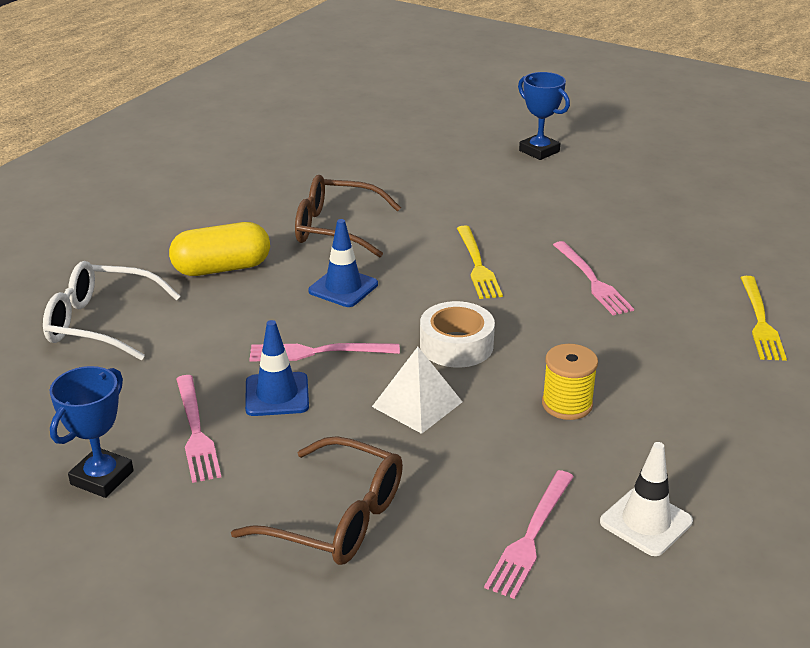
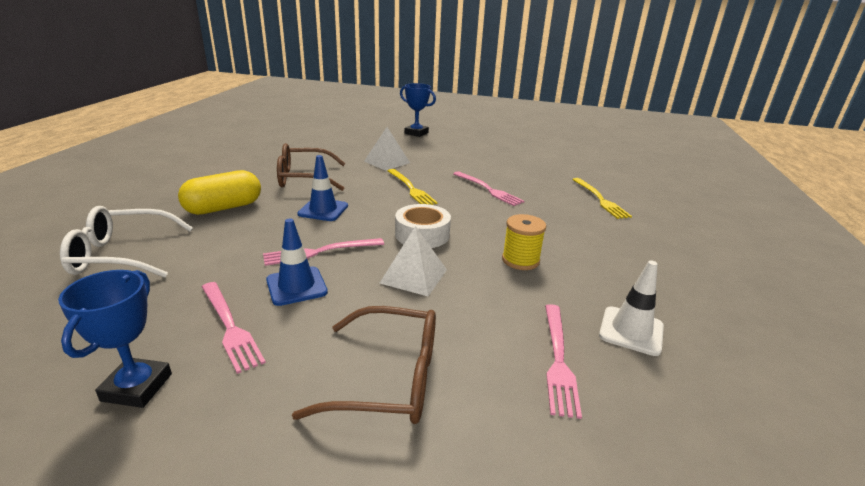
camera: 20 degrees left, 5 degrees down
(464, 209) = (387, 162): none -> white pyramid

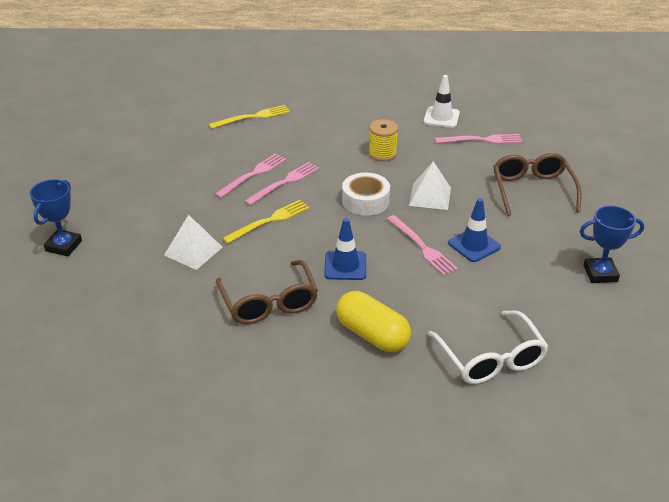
camera: 100 degrees left, 10 degrees up
(229, 326) = (533, 259): pink fork -> pink fork (284, 183)

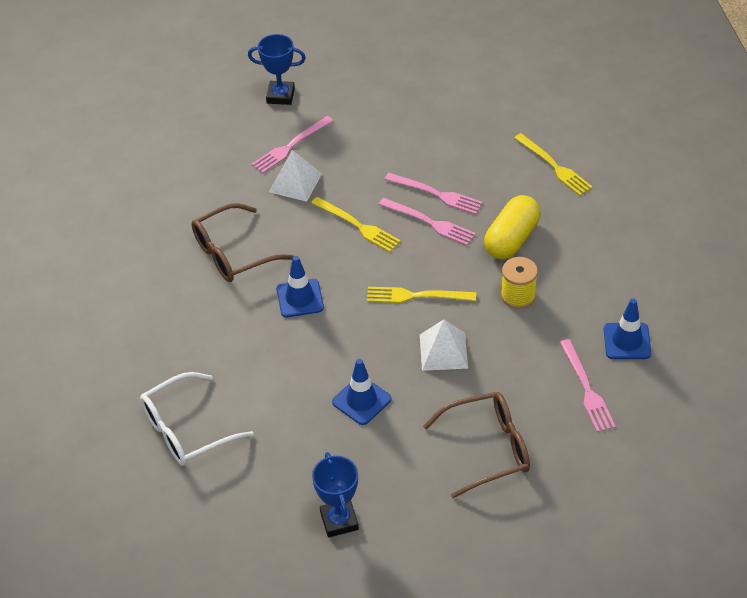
camera: 80 degrees right, 10 degrees up
(365, 201) = (416, 296): white tape -> yellow fork
(372, 335) = (203, 335): yellow capsule -> yellow capsule (511, 239)
(422, 247) = (347, 355): pink fork -> pink fork (291, 146)
(441, 117) = (627, 341): white traffic cone -> blue traffic cone

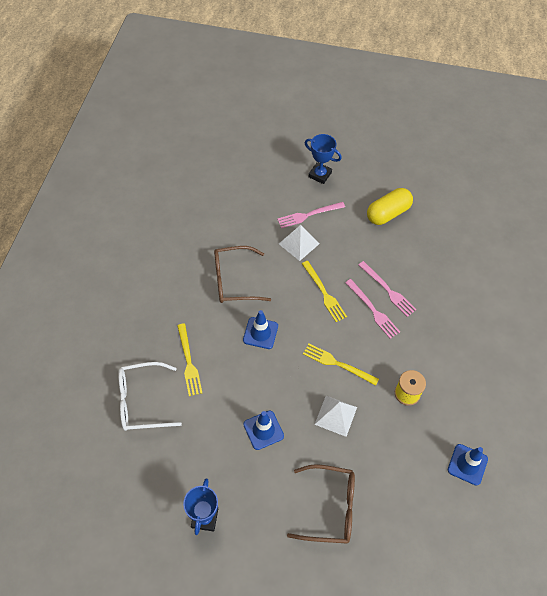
camera: 20 degrees right, 10 degrees up
(511, 239) = (423, 346): yellow capsule -> yellow capsule (388, 213)
(554, 166) = (479, 301): yellow fork -> yellow fork (188, 362)
(586, 388) = (421, 490): pink fork -> none

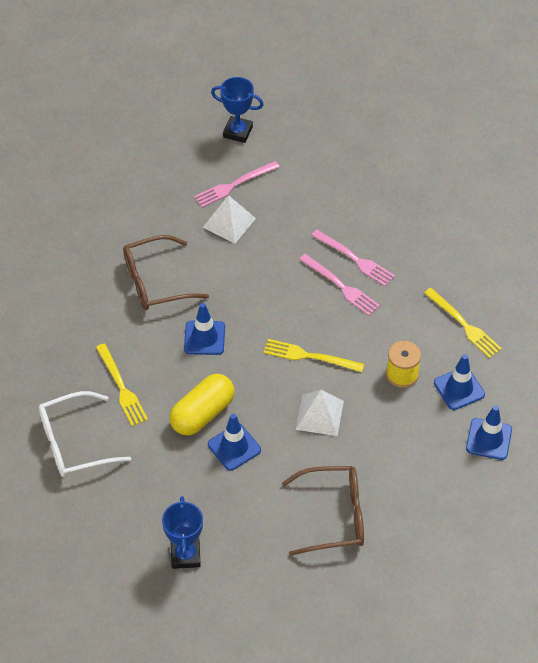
camera: 10 degrees left, 5 degrees down
(324, 293) = (274, 276): yellow fork -> yellow fork (463, 325)
(388, 213) = (337, 166): yellow capsule -> yellow capsule (202, 413)
(450, 415) = (459, 388): none -> blue traffic cone

